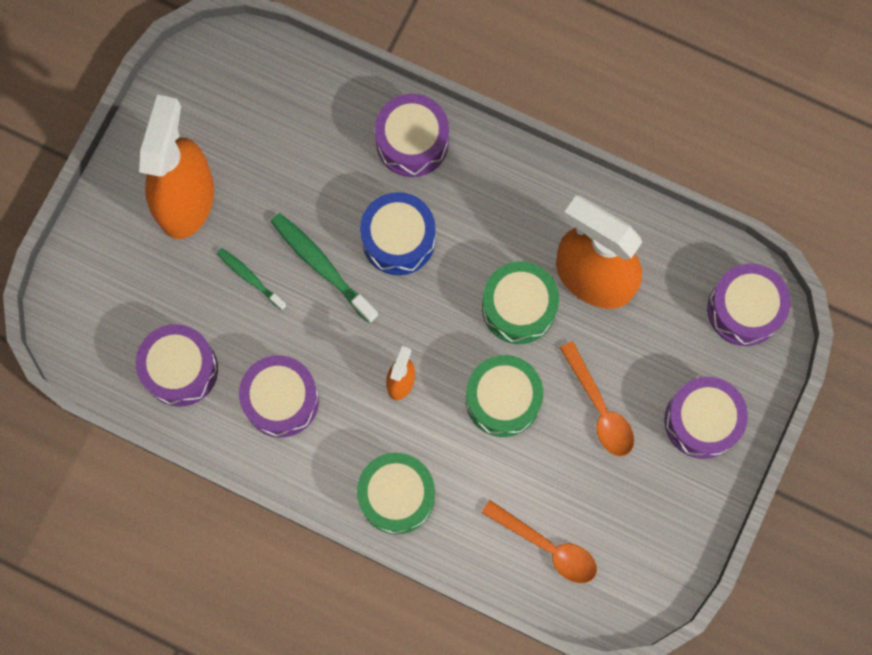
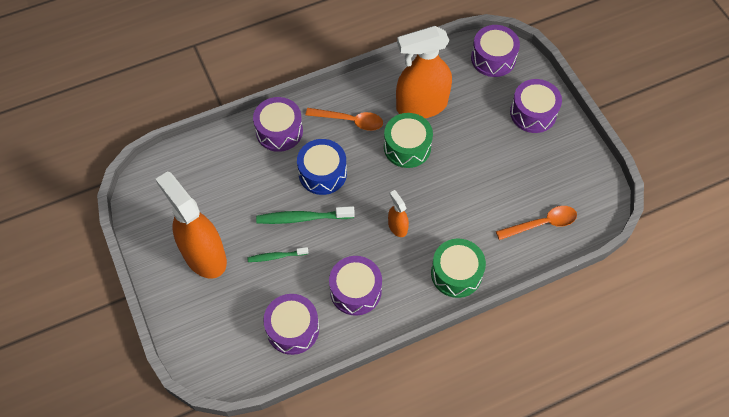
camera: 50 degrees left, 15 degrees down
(503, 399) = (448, 188): green drum -> none
(599, 408) = (489, 150): orange spoon -> orange spoon (350, 121)

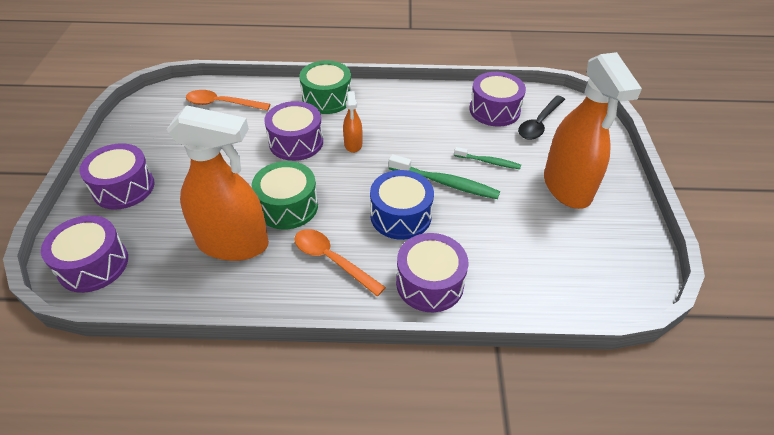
camera: 155 degrees left, 15 degrees down
(245, 328) = (539, 123): none -> black spoon
(355, 291) = (424, 115): purple drum -> purple drum (296, 142)

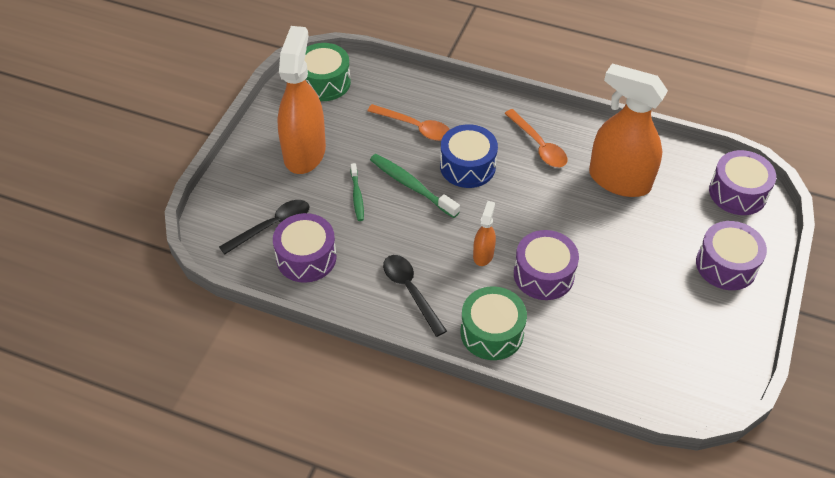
camera: 160 degrees left, 5 degrees up
(222, 104) = (623, 360): orange spoon -> orange spoon (415, 127)
(287, 206) = (566, 202): green drum -> green drum (324, 82)
(400, 108) = (410, 291): none -> black spoon
(430, 283) = (469, 110): purple drum -> none
(488, 162) = (357, 196): green toothbrush -> green toothbrush turned 135 degrees counterclockwise

